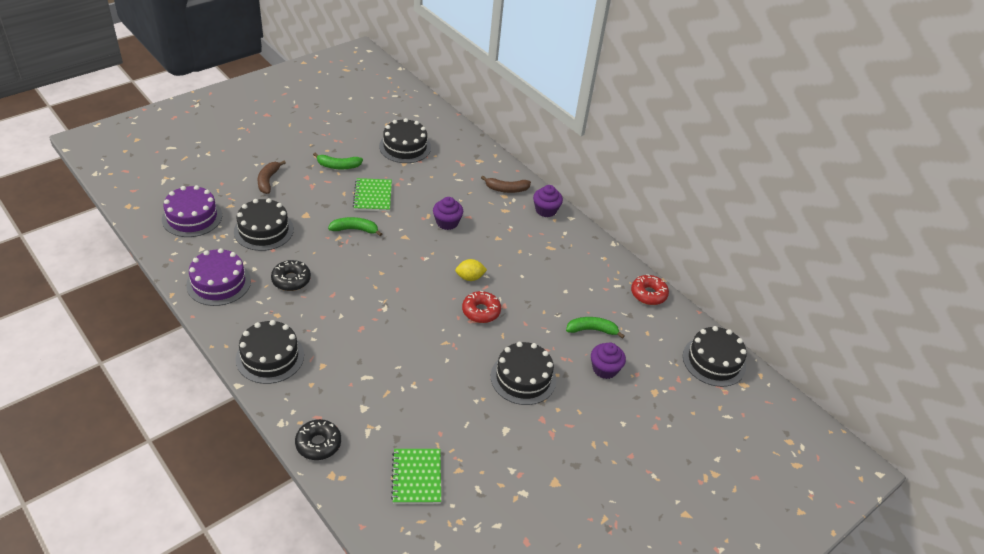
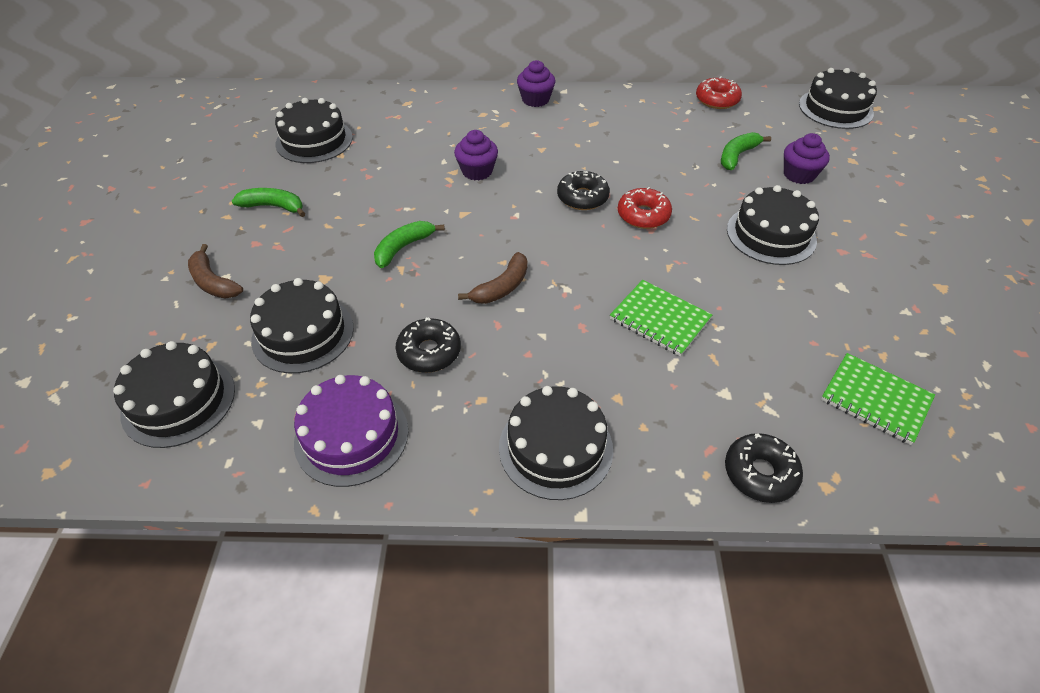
camera: 45 degrees left, 5 degrees up
(192, 217) = (178, 401): purple cake -> black cake
(338, 166) = (273, 206): green banana -> green banana turned 120 degrees counterclockwise
(373, 196) = (364, 205): green notebook -> green notebook (660, 319)
(470, 277) = (582, 197): yellow lemon -> black donut
(506, 189) = (474, 107): brown banana -> brown banana (502, 287)

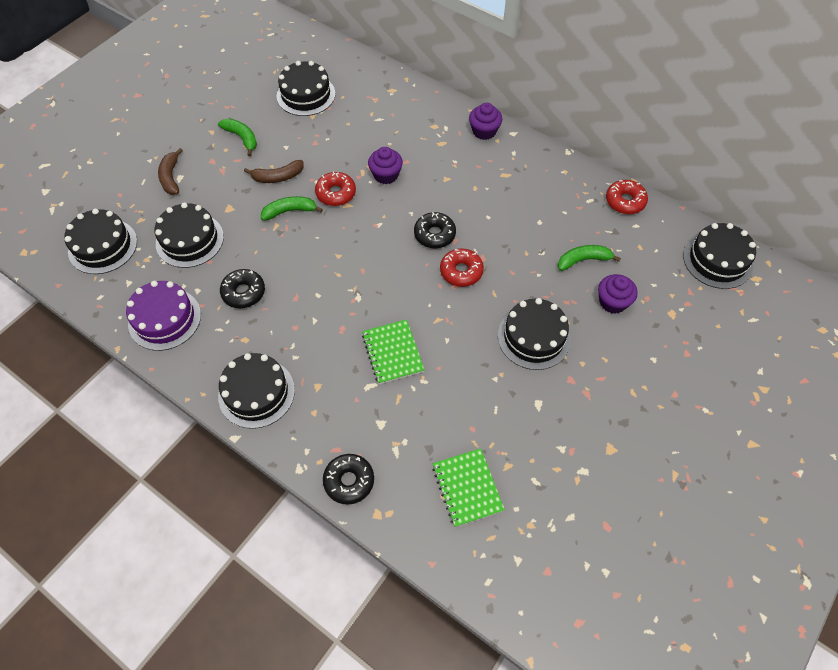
camera: 35 degrees right, 10 degrees up
(440, 209) = (336, 193): none -> red donut
(502, 287) = (321, 273): brown banana -> brown banana (277, 177)

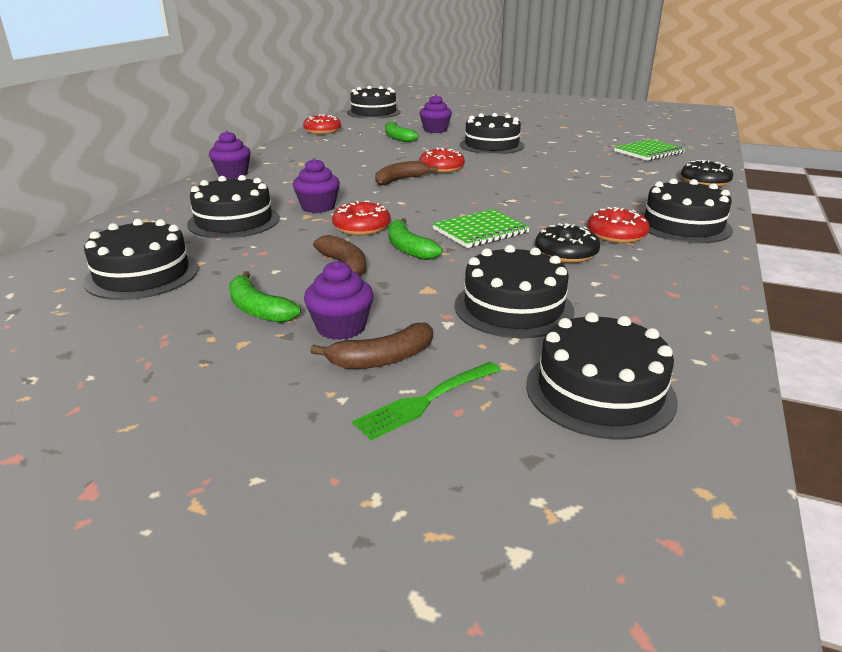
camera: 105 degrees left, 30 degrees down
(132, 185) = (425, 401): none -> green fork
(164, 319) = (666, 295): purple cake -> none
(207, 166) = (341, 327): none -> purple cupcake
(242, 138) = (258, 309): green banana -> green banana turned 75 degrees counterclockwise
(259, 337) = (616, 235): none -> red donut
(374, 131) = (234, 221): none -> black cake
(393, 352) = (561, 181): green notebook -> green notebook (480, 231)
(434, 234) = (400, 180): black donut -> brown banana

